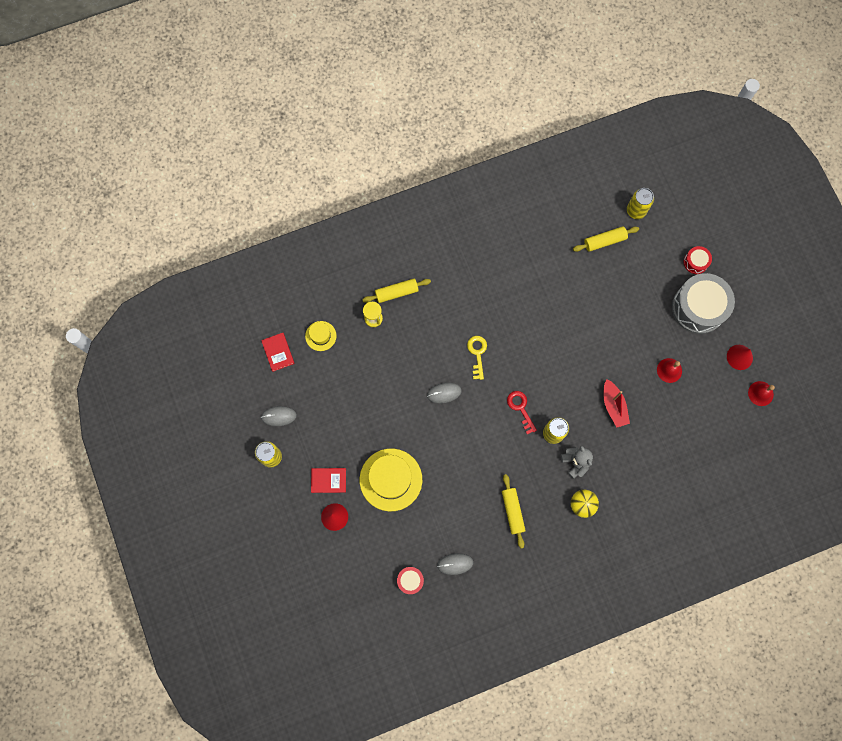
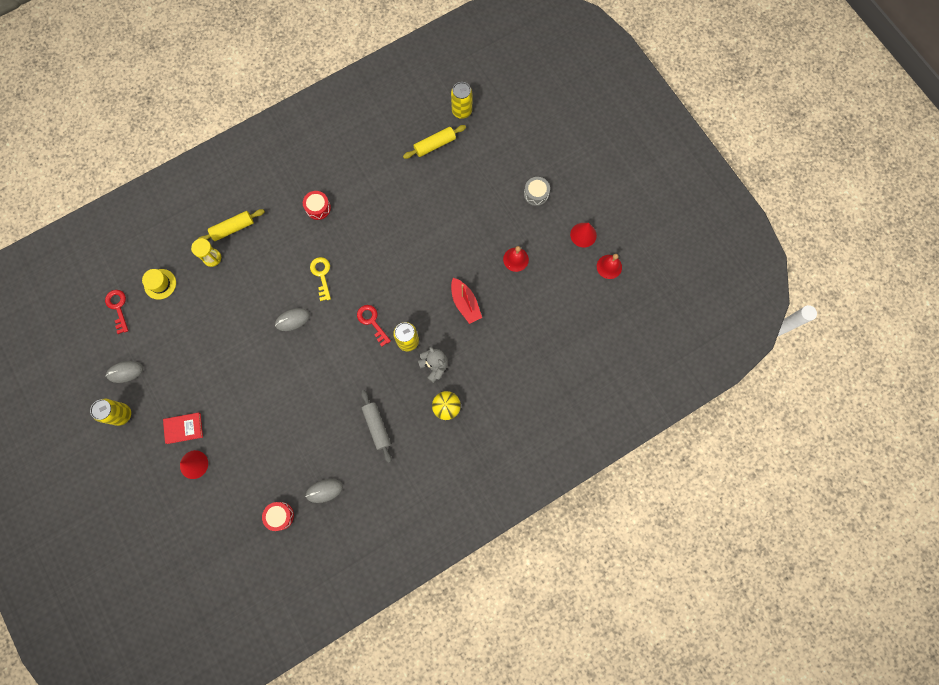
camera: 10 degrees left, 0 degrees up
(278, 352) = (118, 307): red book -> red key
(391, 479) = (248, 416): yellow hat -> none
(512, 511) = (377, 426): yellow rolling pin -> grey rolling pin
(695, 262) = (527, 151): red drum -> red drum (318, 208)
(698, 308) = (536, 194): grey drum -> grey drum, size x0.46

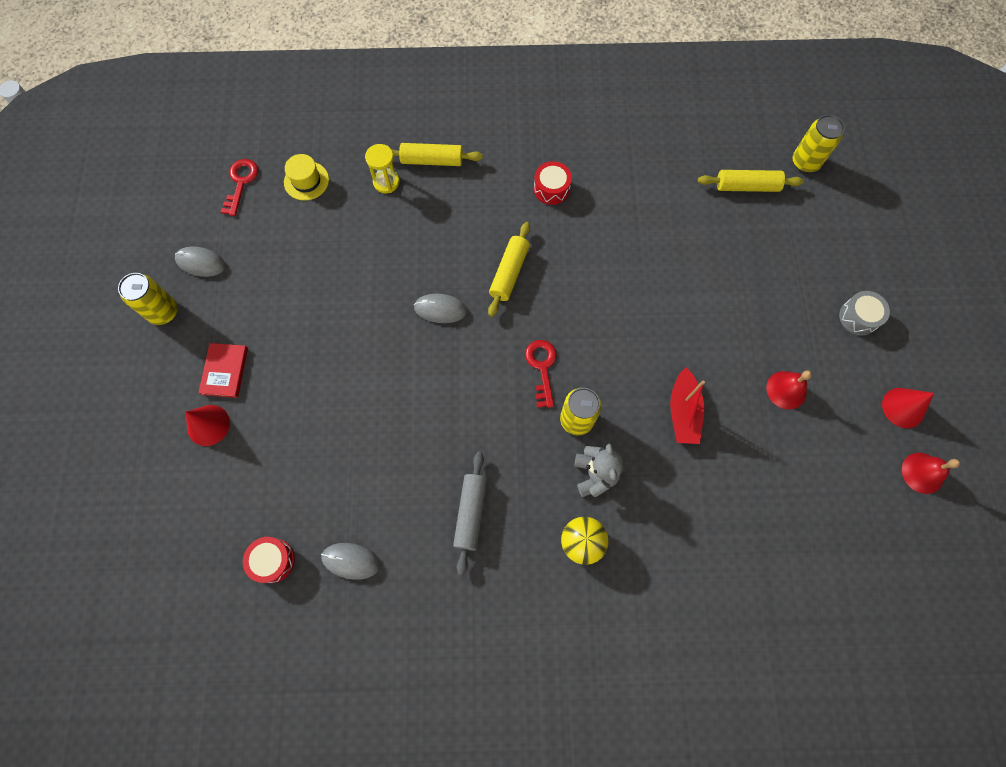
camera: 30 degrees right, 5 degrees down
(184, 428) = (225, 371): red book -> red book turned 75 degrees clockwise
(321, 275) = (509, 273): yellow key -> yellow rolling pin

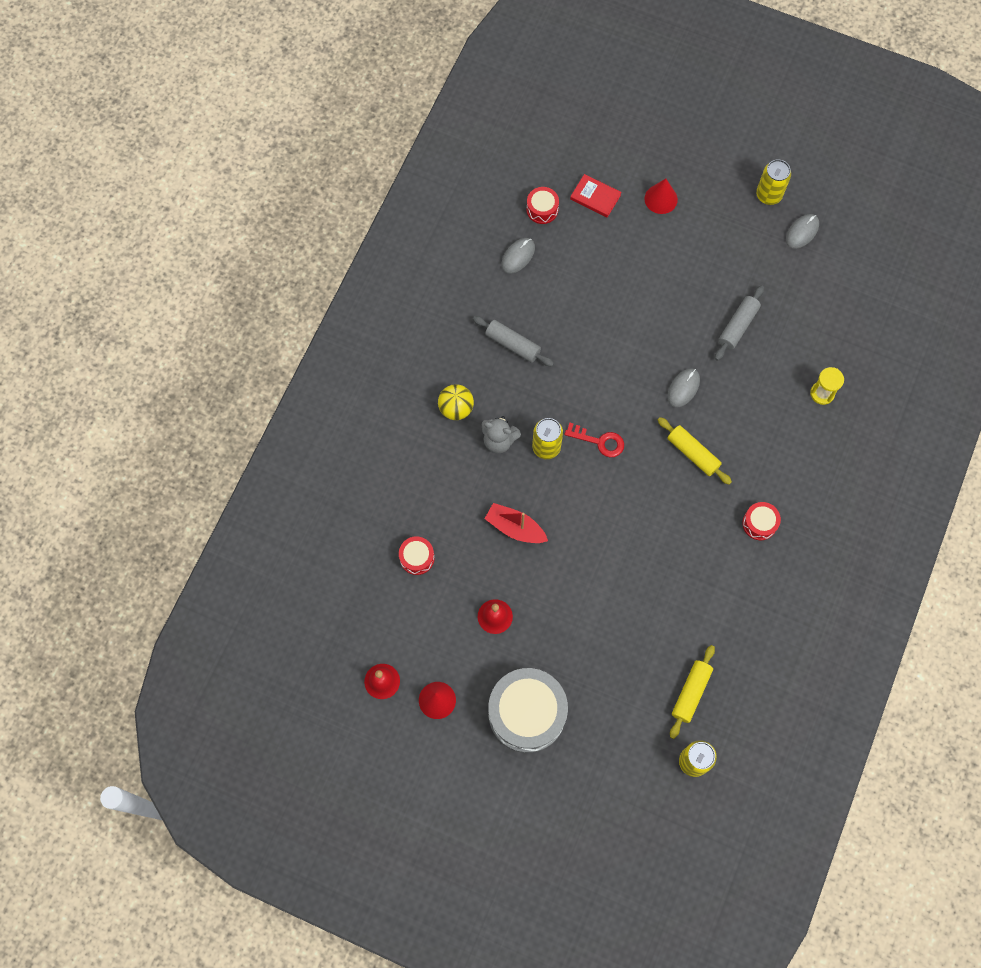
camera: 115 degrees right, 0 degrees up
(225, 371) = (699, 222): red book -> red book (595, 197)
(241, 183) = (868, 283): red key -> none
(306, 181) = (849, 332): yellow hat -> none
(343, 284) = (737, 326): none -> grey rolling pin
(432, 160) = (829, 438): yellow rolling pin -> none
(775, 501) = (417, 558): none -> red drum
(858, 317) = (527, 713): grey drum -> grey drum, size x2.15

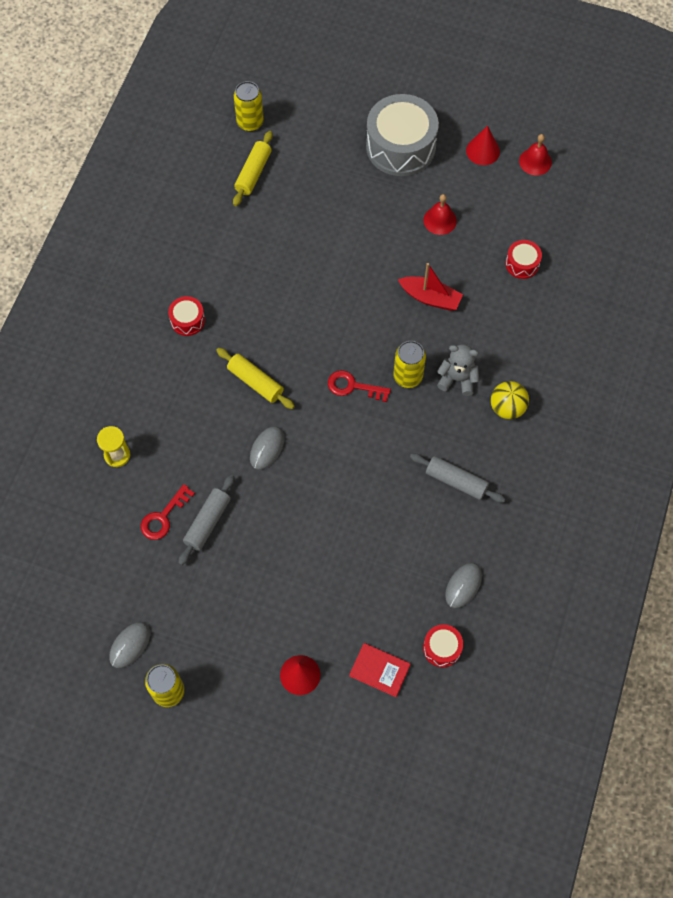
camera: 175 degrees right, 5 degrees down
(777, 334) = (163, 517): none -> red key

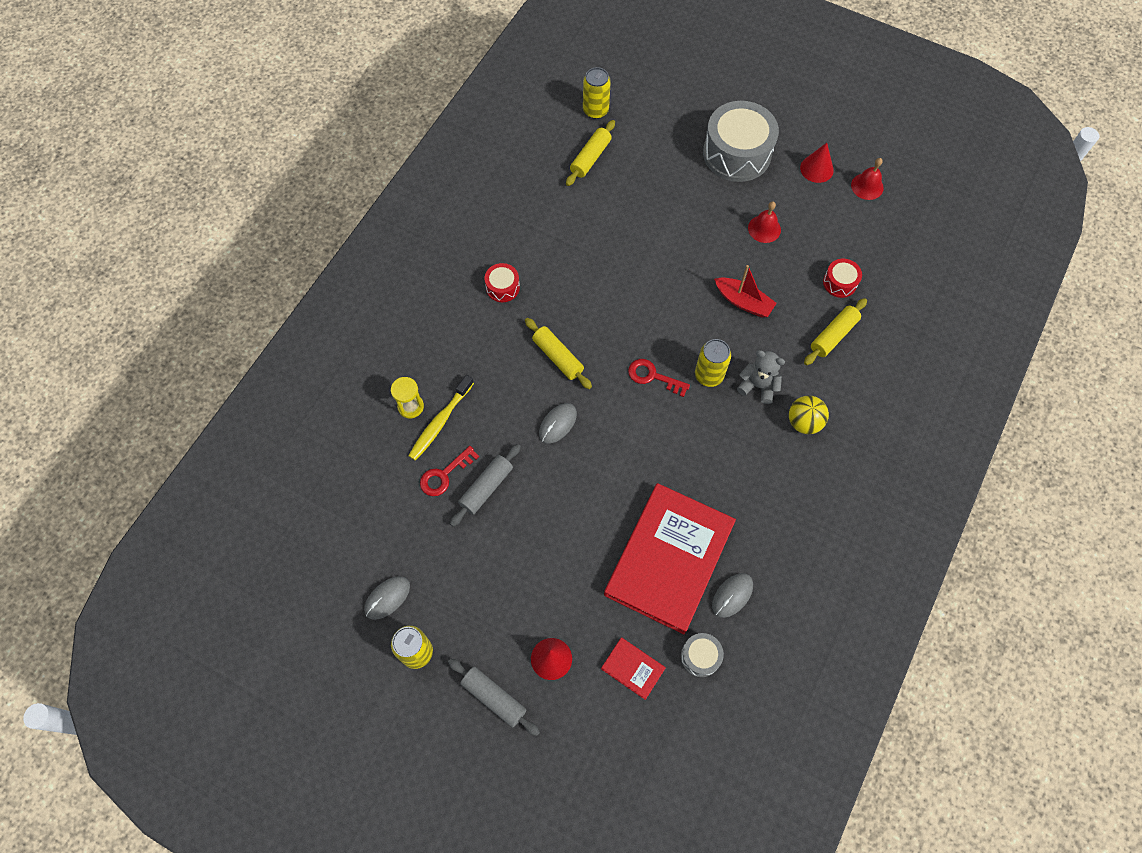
camera: 10 degrees right, 0 degrees up
(149, 466) = (440, 422): none -> yellow toothbrush
(397, 561) = (669, 559): none -> red book
(442, 648) = (700, 656): red drum -> grey drum
(456, 481) = (741, 487): grey rolling pin -> grey rolling pin (494, 698)
(523, 318) = (833, 335): none -> yellow rolling pin

